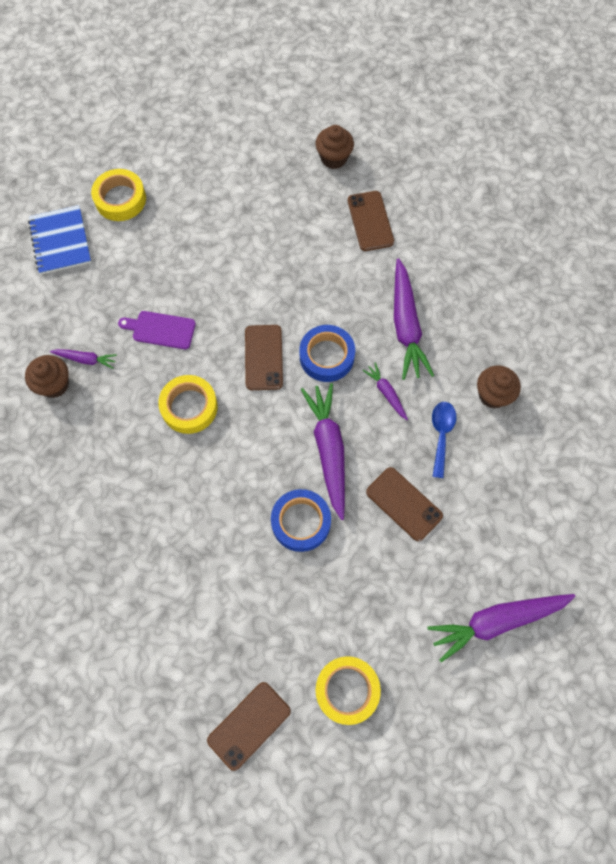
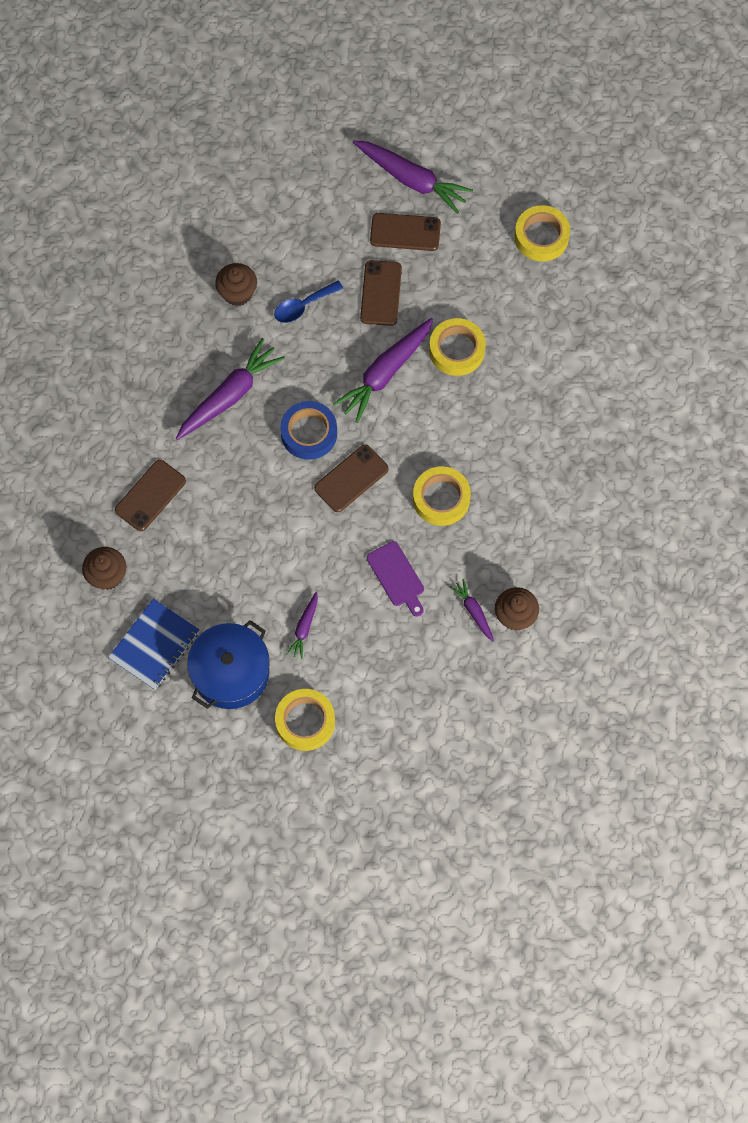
camera: 130 degrees left, 0 degrees up
(60, 241) = (390, 733): blue notebook -> blue notebook (154, 645)
(196, 181) = (231, 672): none -> blue pot
(249, 725) = (618, 278): brown phone -> brown phone (405, 232)
(301, 522) = (457, 350): blue tape -> yellow tape
(386, 393) = (302, 368): purple carrot -> purple carrot (304, 628)

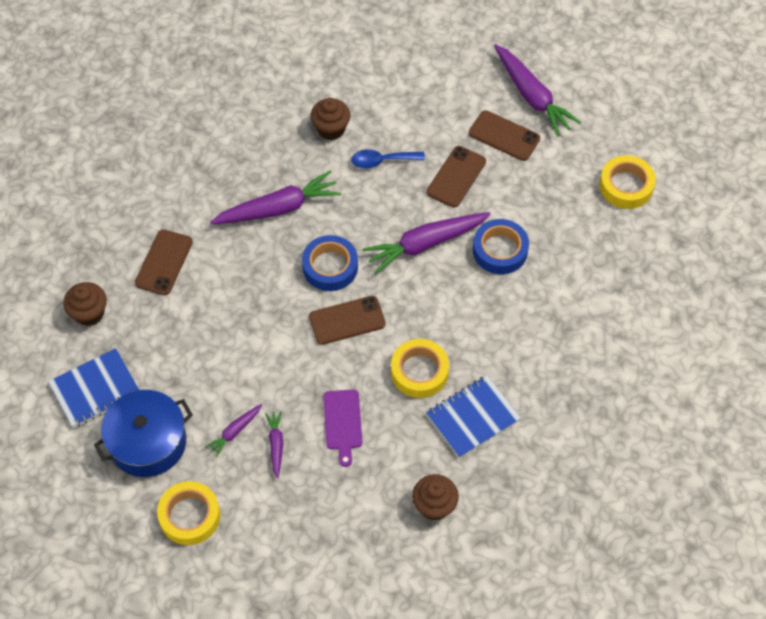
camera: 25 degrees right, 10 degrees down
(150, 495) = (164, 262): brown phone -> brown phone turned 45 degrees counterclockwise
(457, 350) = (500, 250): yellow tape -> blue tape
(473, 611) = (397, 484): purple carrot -> purple carrot (276, 445)
(509, 521) = (473, 417): none -> blue notebook

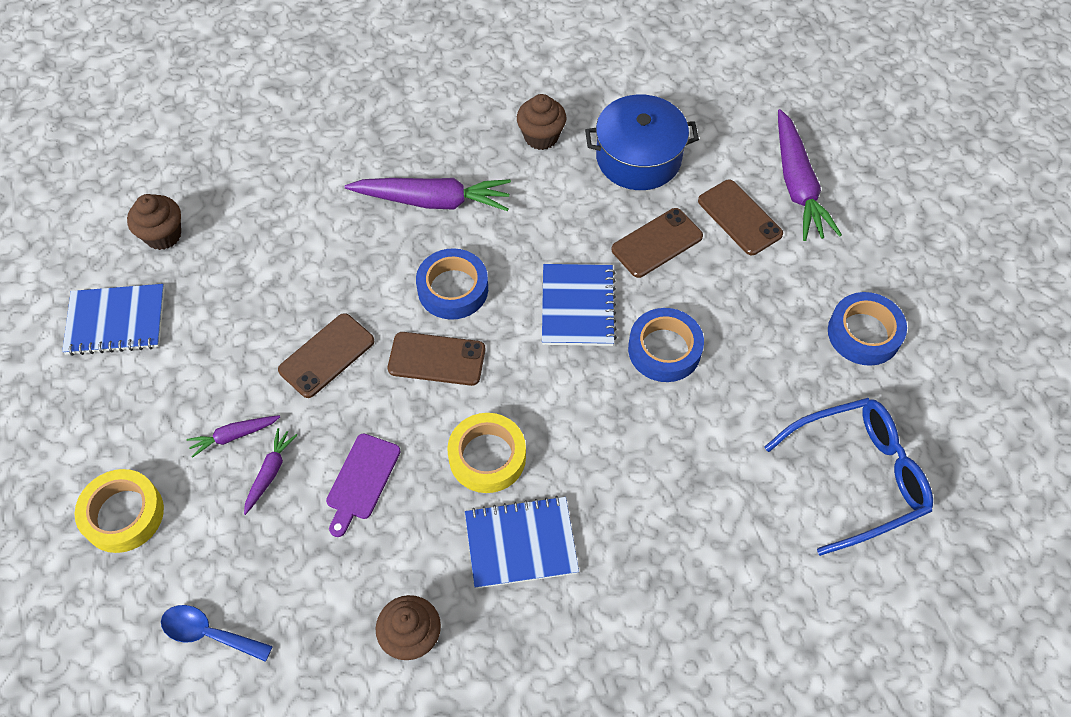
camera: 25 degrees right, 0 degrees up
(148, 442) = (133, 406): blue pot -> blue pot (638, 158)
(164, 262) = (274, 212): brown phone -> brown phone (327, 355)
(382, 161) = (579, 193): blue spoon -> blue spoon (208, 633)
(425, 244) = (578, 306): purple carrot -> blue notebook
(626, 186) = (864, 333): yellow tape -> blue tape
(666, 283) = (858, 477): none -> blue glasses

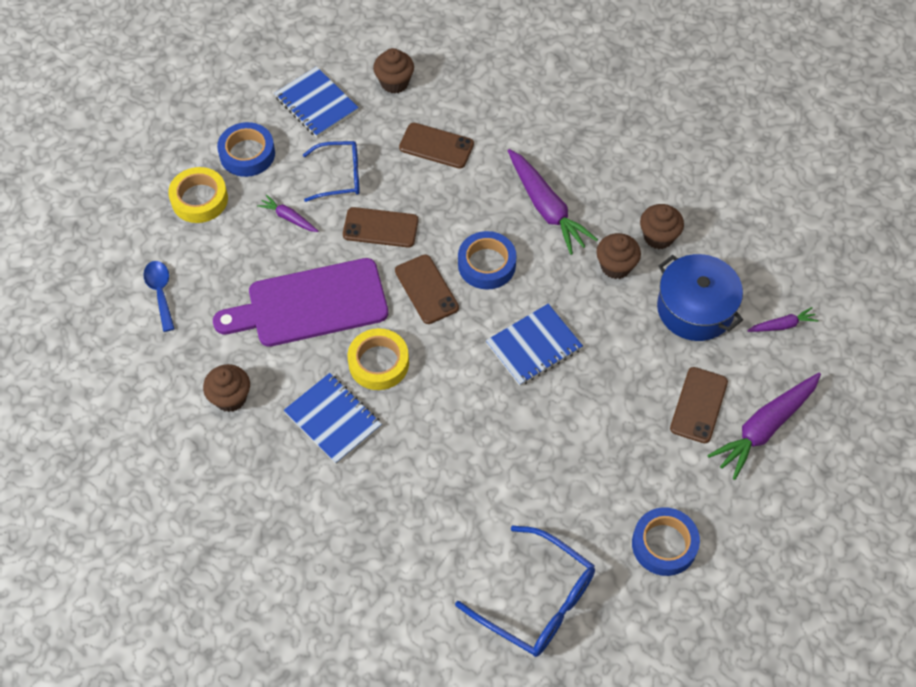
camera: 55 degrees right, 0 degrees up
(228, 354) = (340, 176): none -> blue glasses
(270, 472) = (279, 253): purple carrot -> purple carrot (782, 325)
(361, 480) = (310, 304): purple cutting board -> purple cutting board, size x2.07
(544, 188) = (616, 266): none -> brown cupcake
(657, 243) = (629, 364): brown phone -> brown phone (436, 146)
(664, 349) = (543, 420): blue tape -> blue tape (247, 154)

